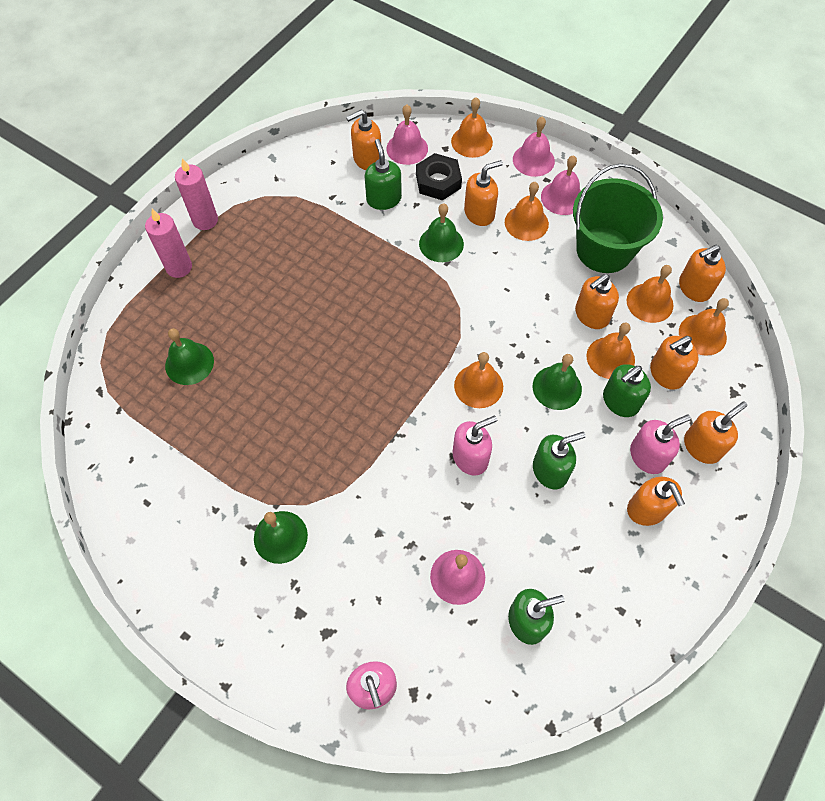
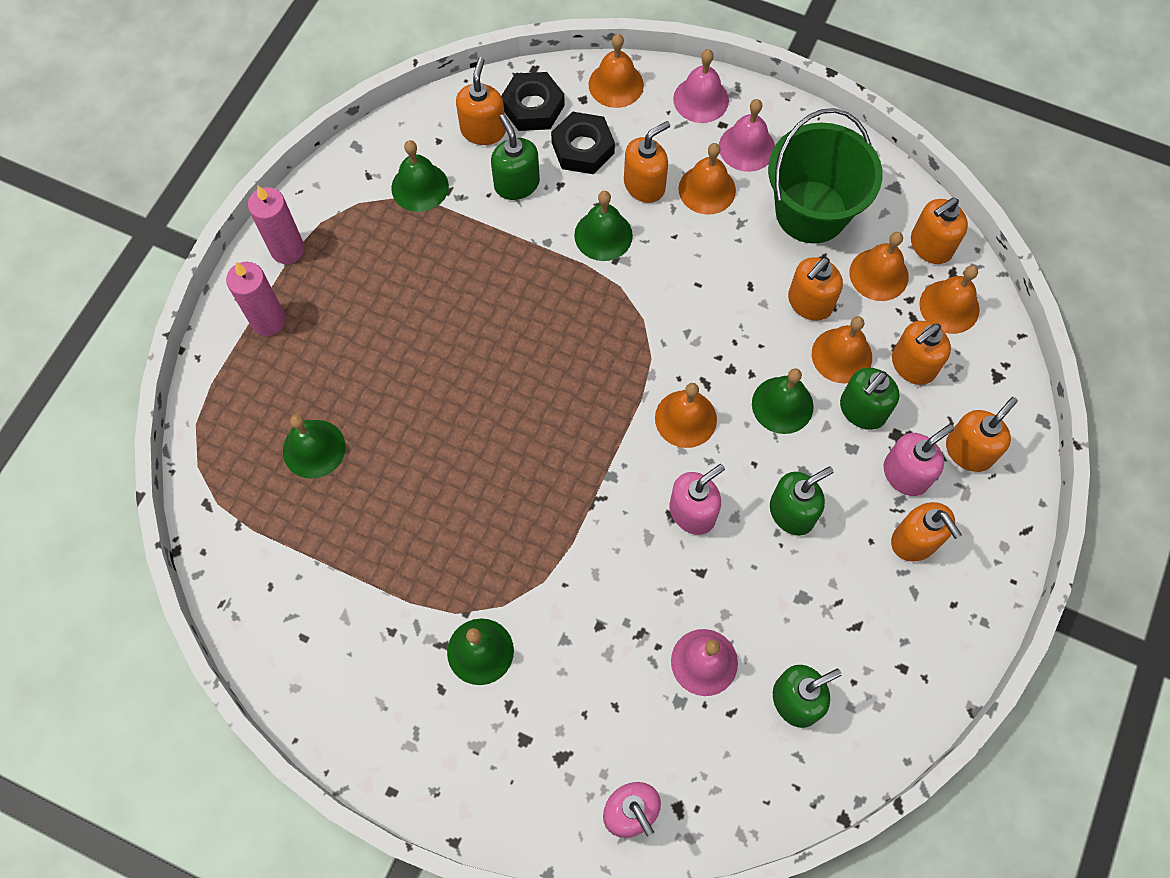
camera: 10 degrees left, 5 degrees up
(312, 191) = (420, 187): none -> green bell
(367, 159) = (483, 130): orange soap dispenser -> orange soap dispenser turned 135 degrees clockwise
(407, 148) = (533, 107): pink bell -> black nut

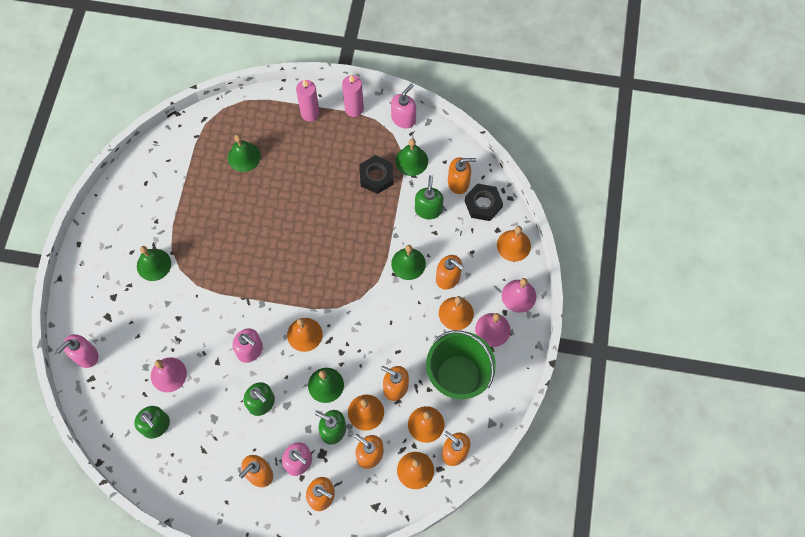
camera: 75 degrees right, 0 degrees up
(336, 180) = (403, 118): none -> pink soap dispenser
(516, 184) = (428, 209): green soap dispenser -> green soap dispenser turned 45 degrees counterclockwise
(583, 148) = (463, 238): black nut -> black nut (376, 177)

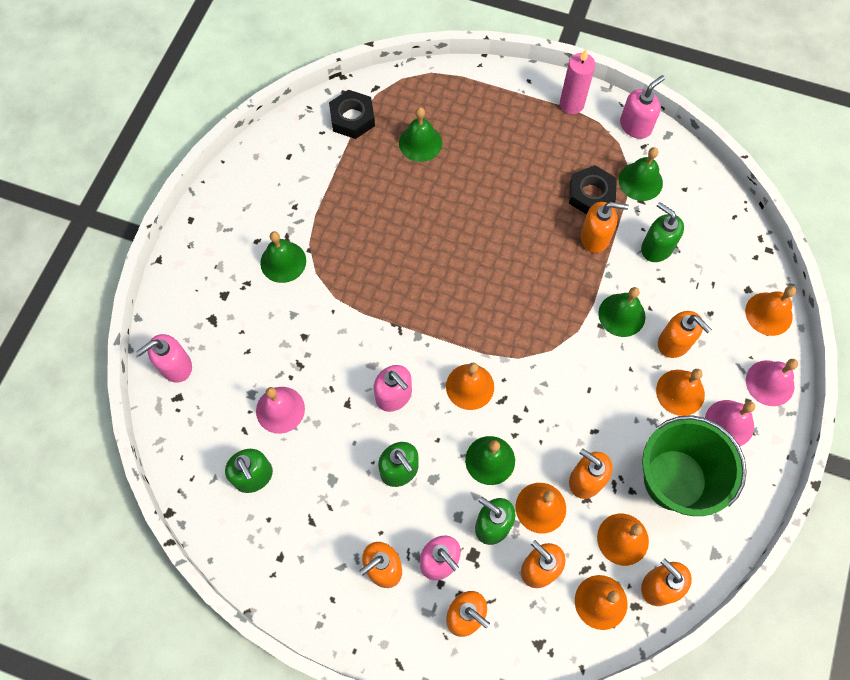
camera: 10 degrees right, 0 degrees up
(310, 113) = (513, 101): pink candle -> none
(428, 209) = (656, 248): green soap dispenser -> green soap dispenser turned 60 degrees counterclockwise
(458, 182) = (701, 219): orange soap dispenser -> orange soap dispenser (595, 237)
(483, 204) = (731, 252): black nut -> black nut (352, 118)

